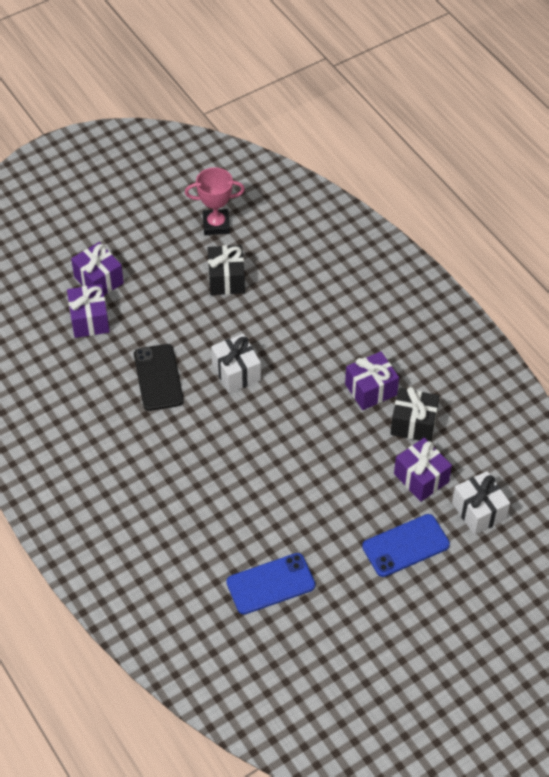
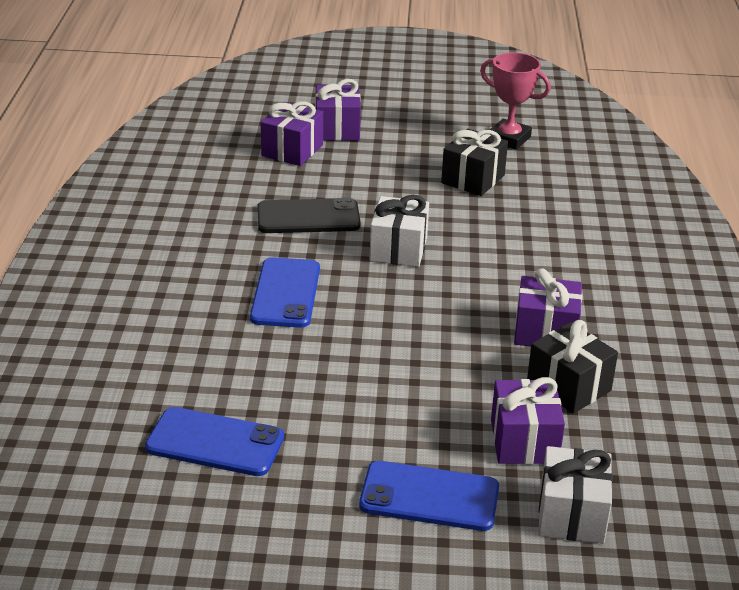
camera: 35 degrees right, 20 degrees down
(158, 377) = (308, 217): black phone -> black phone turned 60 degrees clockwise
(205, 451) = (285, 293): none -> blue phone

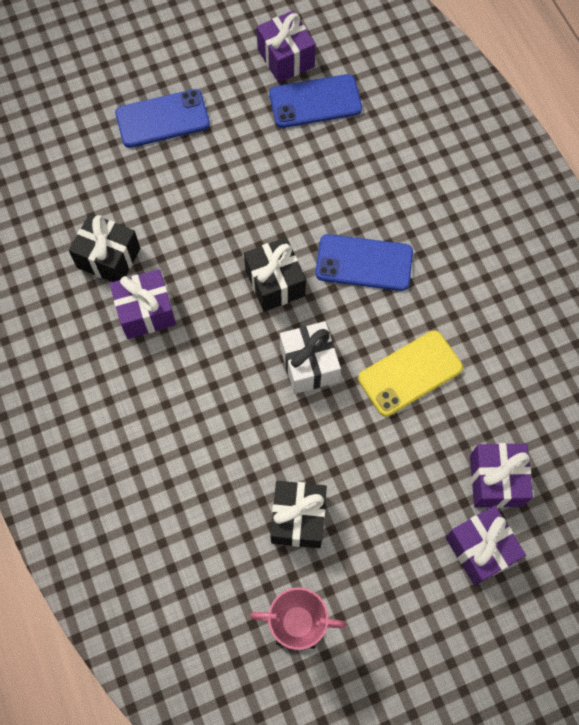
camera: 155 degrees right, 35 degrees up
(285, 293) = (364, 263): blue phone -> blue phone turned 60 degrees counterclockwise
(308, 217) = (410, 373): black phone -> yellow phone
(390, 309) = (275, 283): none -> black gift
(524, 441) = (121, 190): purple gift -> purple gift (286, 58)
(571, 514) = (71, 143): white gift -> none

